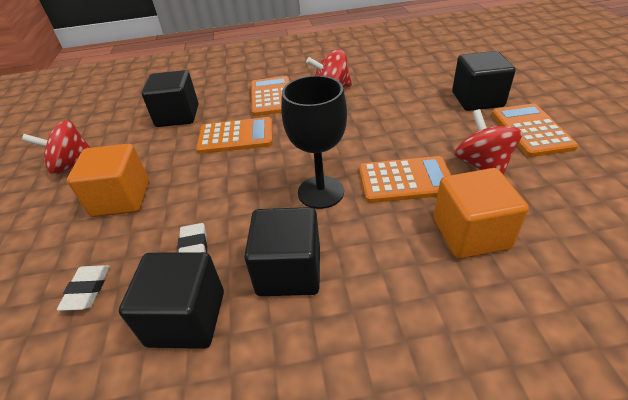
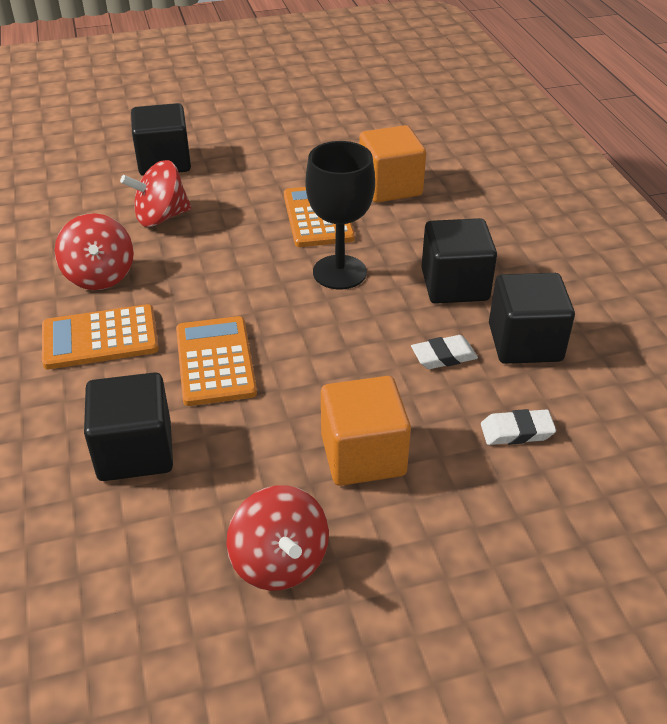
camera: 100 degrees left, 0 degrees up
(482, 165) = (293, 172): red spinning top -> red spinning top (161, 217)
(531, 130) = (235, 139): orange calculator -> none

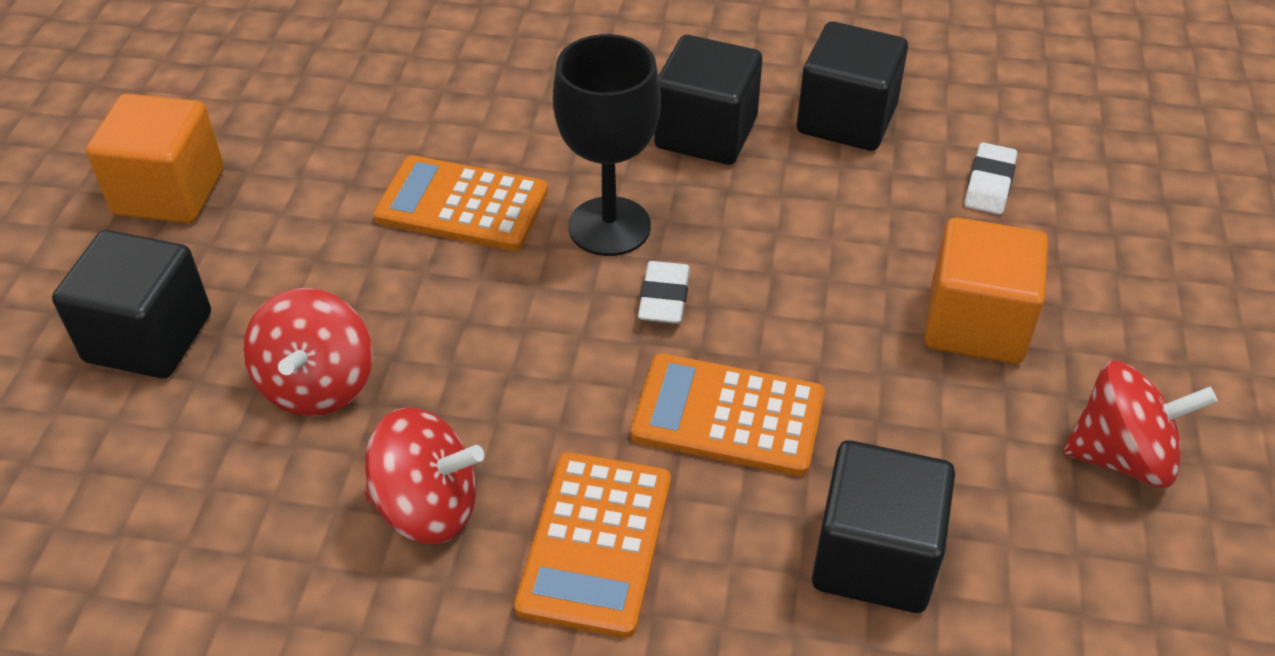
camera: 65 degrees left, 5 degrees up
(390, 187) = (446, 110): orange cube -> orange cube (169, 192)
(443, 356) = (835, 193): white eraser -> white eraser (664, 298)

